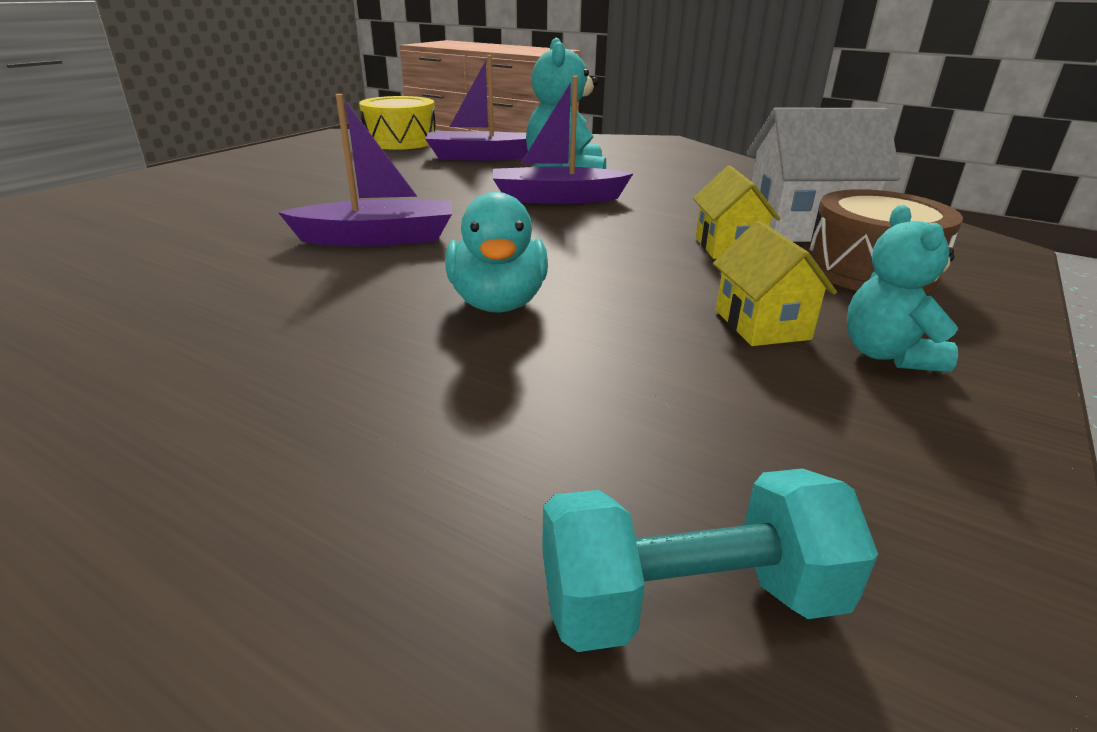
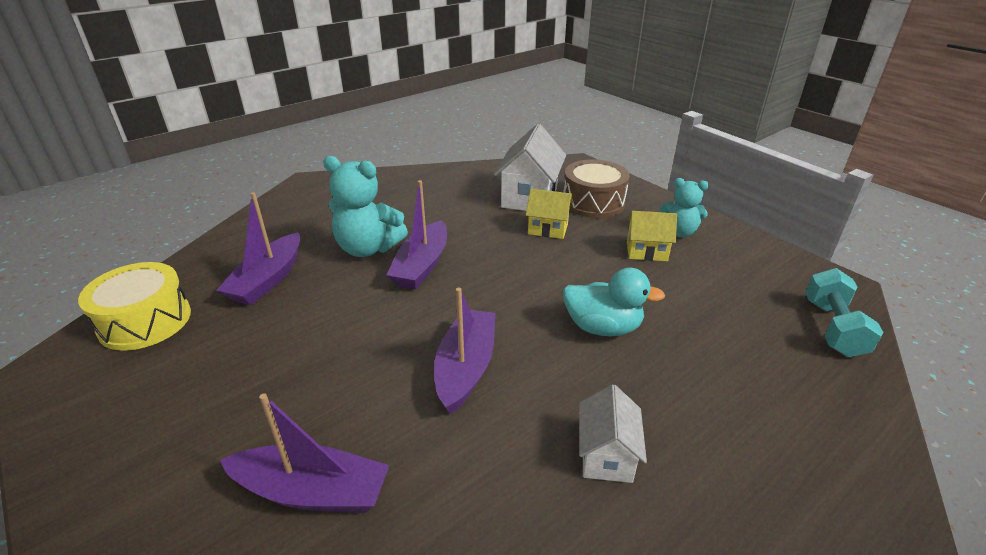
camera: 70 degrees left, 5 degrees up
(205, 211) = (312, 491): none -> purple boat
(229, 323) = (606, 455): none -> white house

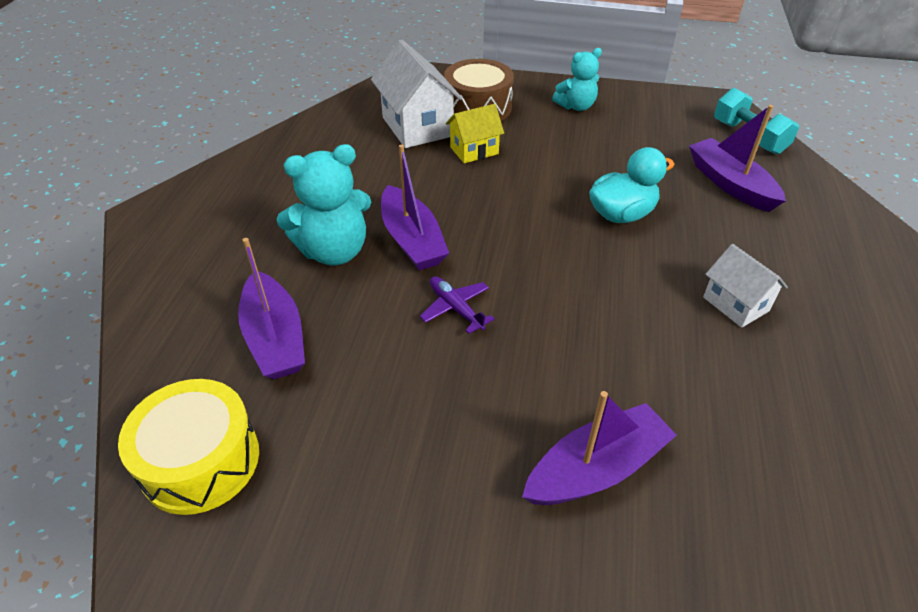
camera: 40 degrees left, 10 degrees up
(385, 322) = (456, 308): none -> purple plane
(466, 367) = (571, 304): purple boat -> purple boat (730, 184)
(646, 251) = (574, 134): yellow house -> none

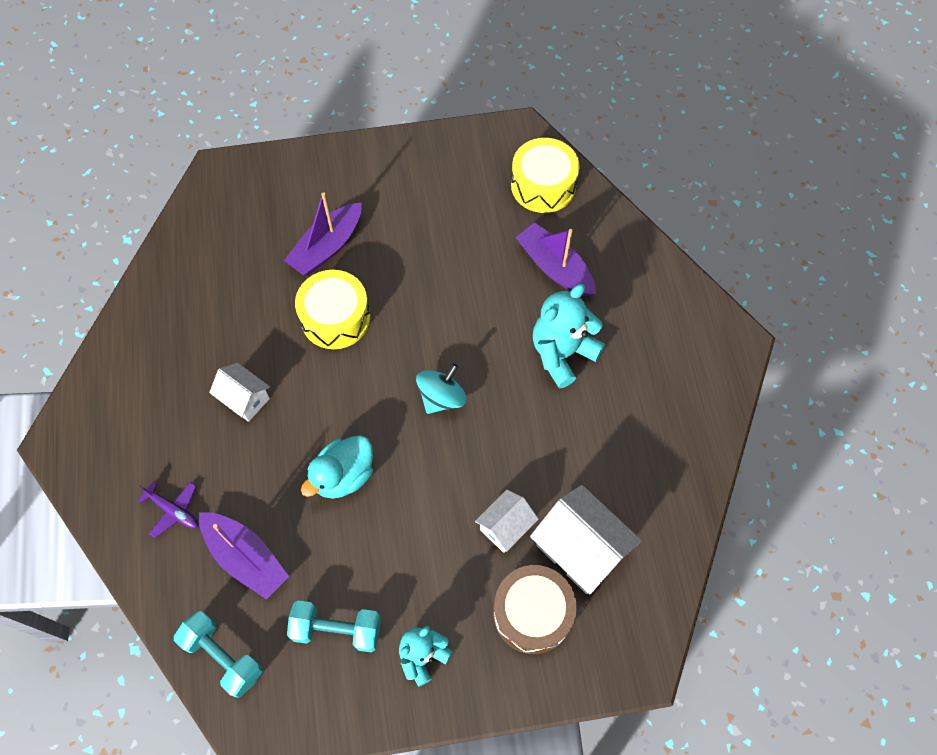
camera: 160 degrees right, 20 degrees up
(412, 240) = (508, 385): purple boat -> none
(456, 308) = (447, 329): purple plane -> purple plane (173, 510)
(474, 150) = (505, 527): yellow house -> white house
(492, 248) = (442, 397): none -> turquoise spinning top
(602, 362) = (335, 318): none -> yellow drum
(645, 131) = (337, 630): none -> turquoise dumbbell

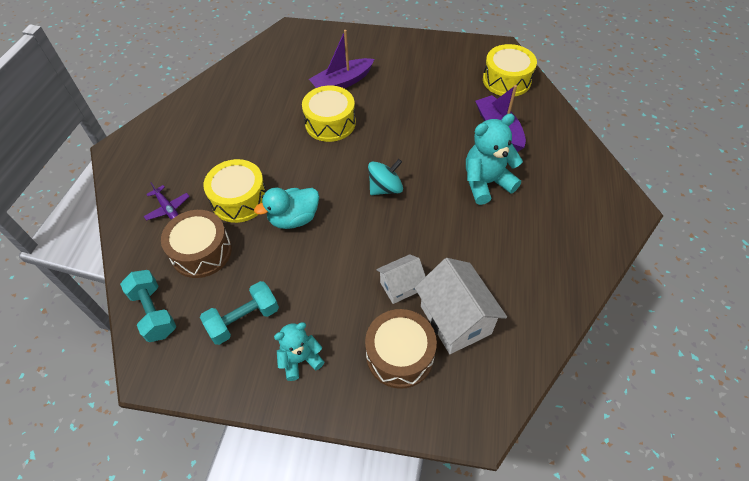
camera: 20 degrees right, 10 degrees down
(245, 399) = (248, 155): white house -> none
(246, 558) = (201, 252): purple boat -> brown drum
(262, 469) = (239, 199): none -> yellow drum
(337, 630) = (243, 320): turquoise dumbbell -> turquoise dumbbell turned 60 degrees counterclockwise

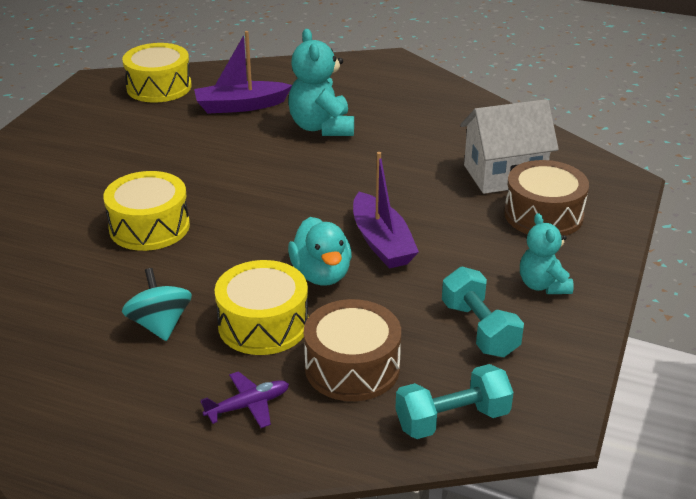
camera: 80 degrees left, 20 degrees down
(342, 82) = (67, 208): purple boat -> purple boat (381, 242)
(385, 188) = (299, 195): turquoise spinning top -> turquoise spinning top (160, 325)
(401, 286) = (454, 203): white house -> none

